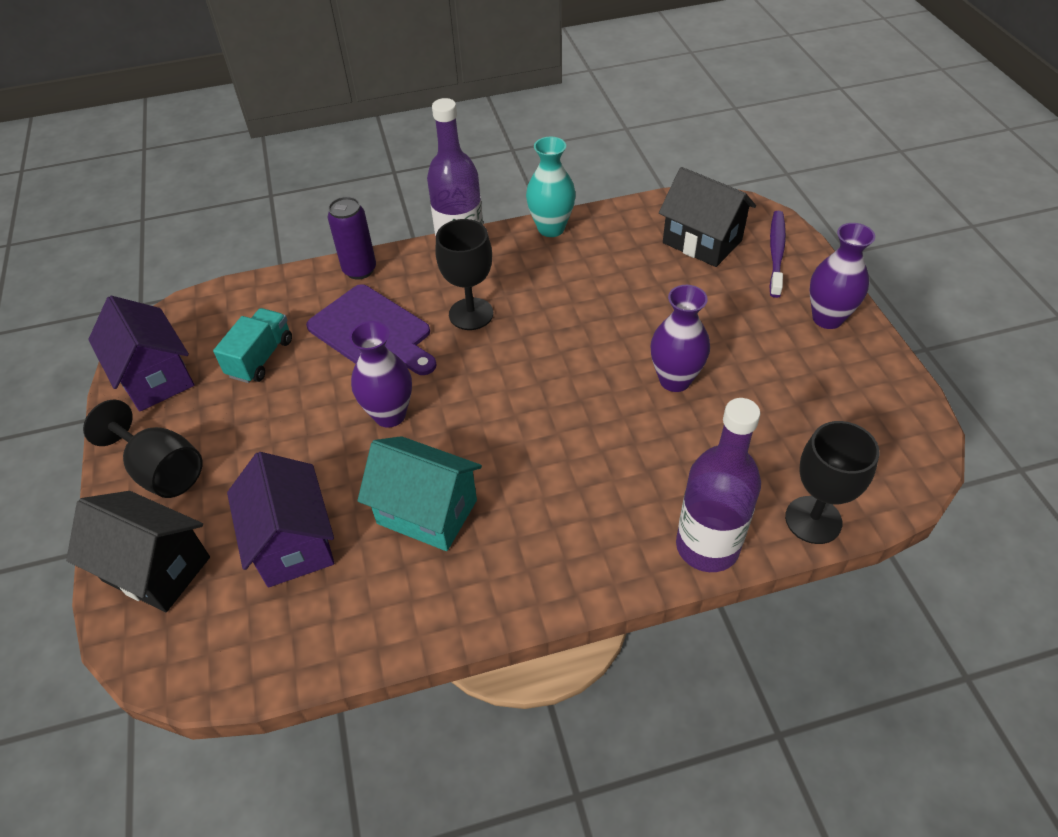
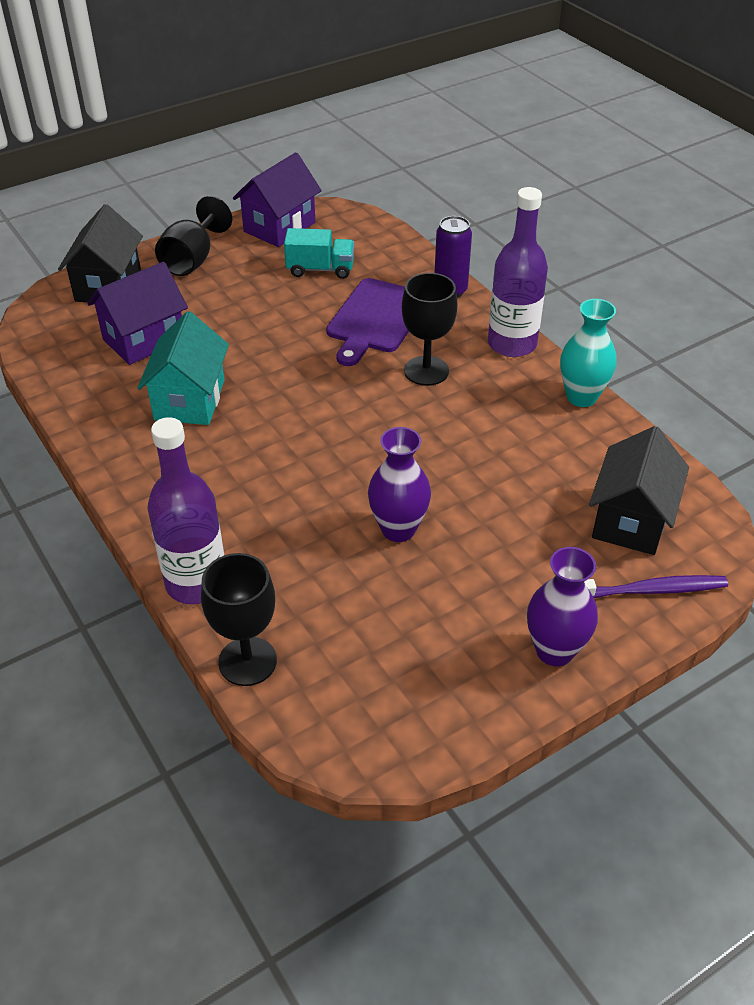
camera: 70 degrees right, 5 degrees down
(390, 415) = (284, 354): purple vase -> none

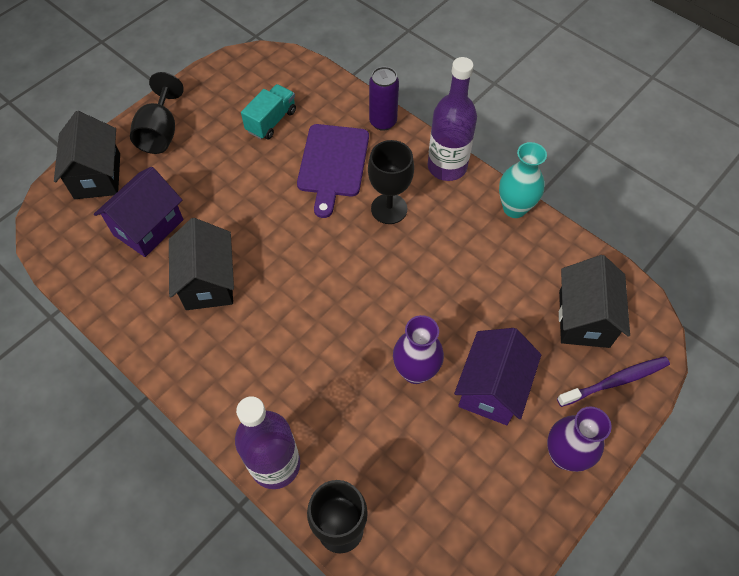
camera: 15 degrees left, 15 degrees up
(190, 400) = (208, 282): turquoise house -> black house
(279, 227) = (223, 82): purple house -> purple house (492, 388)
(320, 269) = (271, 121): turquoise truck -> turquoise truck turned 45 degrees counterclockwise

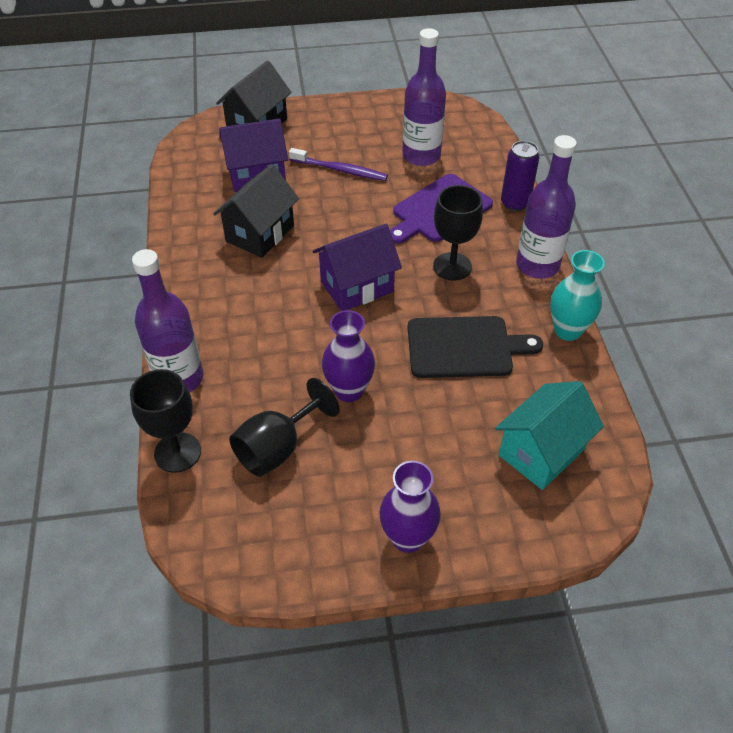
camera: 40 degrees right, 10 degrees down
(161, 133) = (329, 121): black goblet -> black goblet (277, 448)
(271, 121) = (421, 155): turquoise truck -> purple bottle
(460, 272) = (464, 347): none -> black cutting board
(492, 388) = (399, 445): purple house -> purple house (357, 286)
(583, 319) = (541, 452): black house -> turquoise house
(615, 381) = (518, 519): purple toothbrush -> purple toothbrush (340, 170)

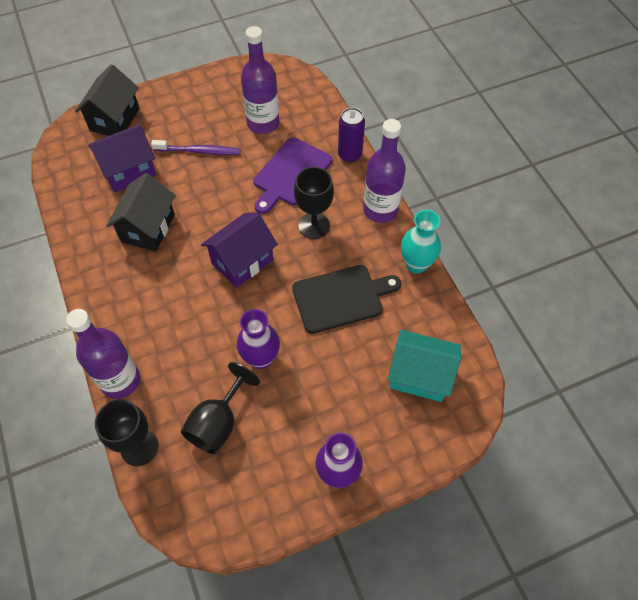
camera: 15 degrees left, 10 degrees up
(541, 452) = (419, 375): turquoise house -> turquoise house turned 75 degrees clockwise

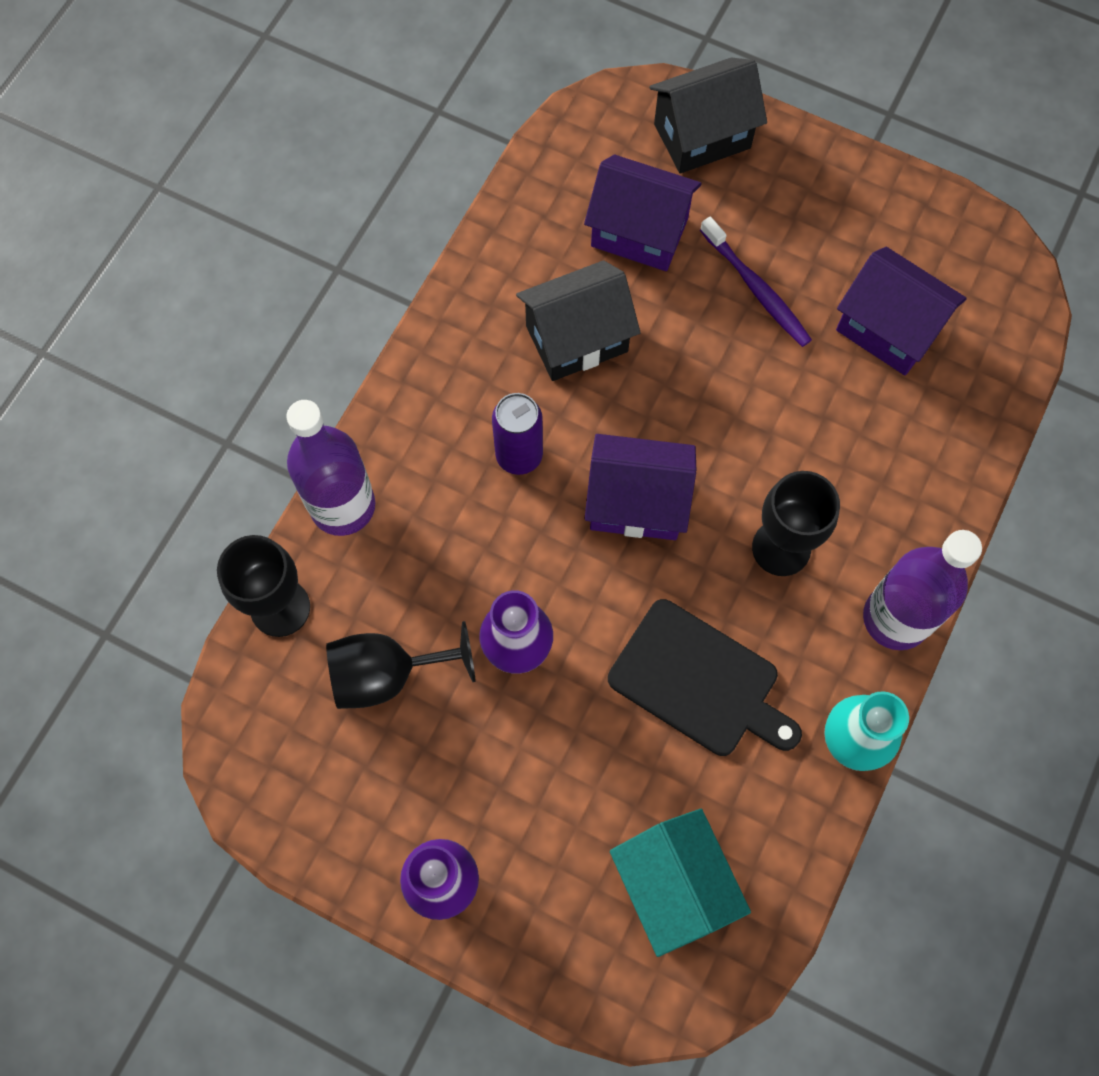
camera: 50 degrees right, 10 degrees up
(263, 123) = (888, 329): purple bottle -> purple house
(291, 174) = (837, 443): purple cutting board -> none
(350, 155) = (951, 496): purple can -> purple can (519, 456)

